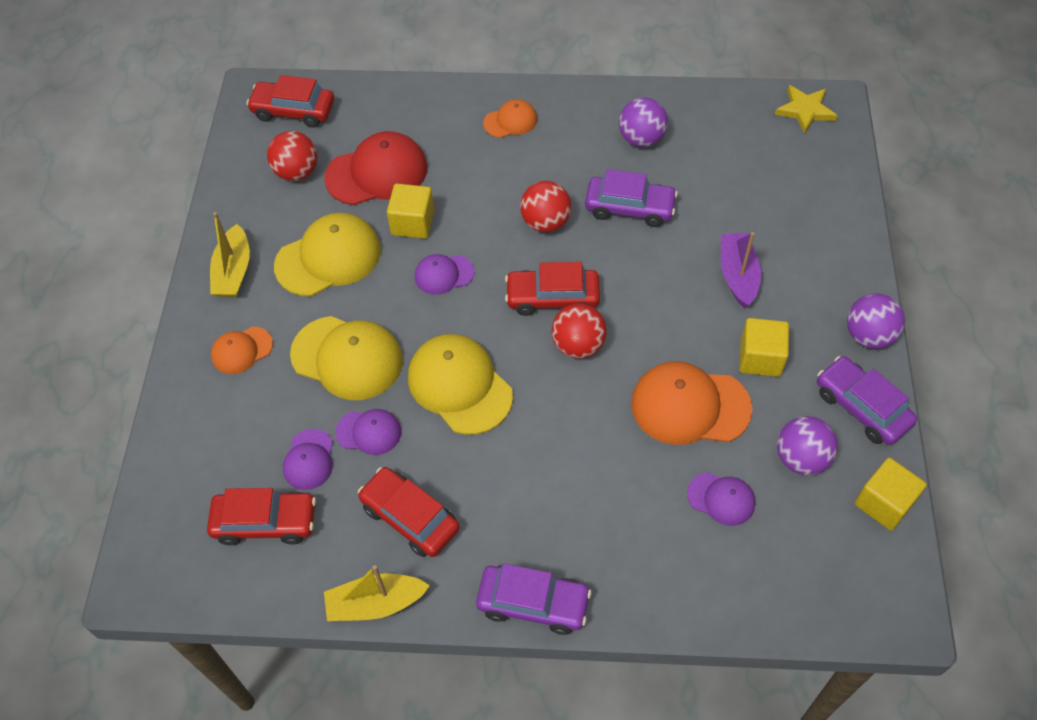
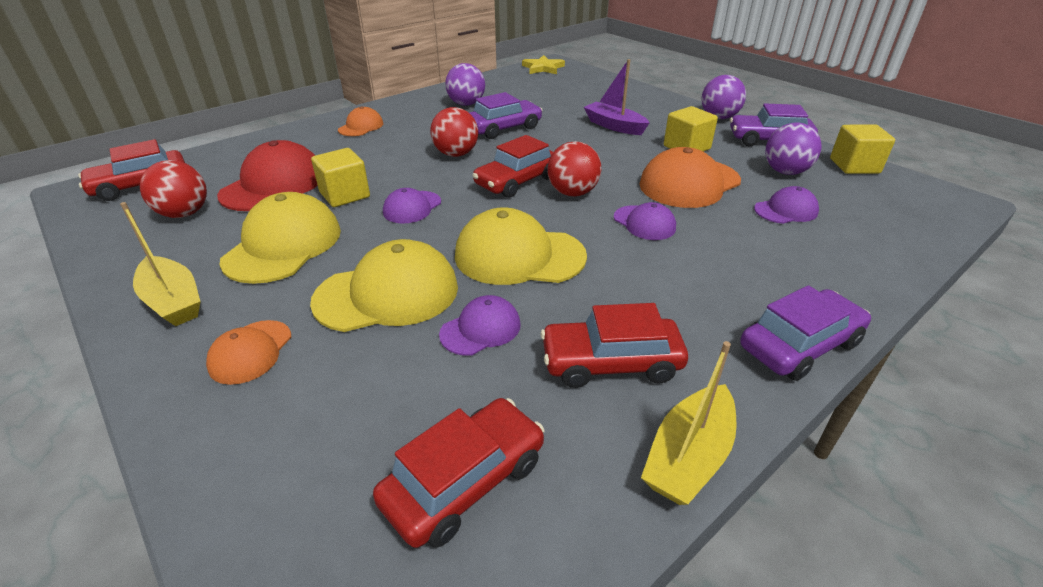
camera: 45 degrees left, 20 degrees down
(309, 459) = (445, 388): purple cap -> purple cap (644, 223)

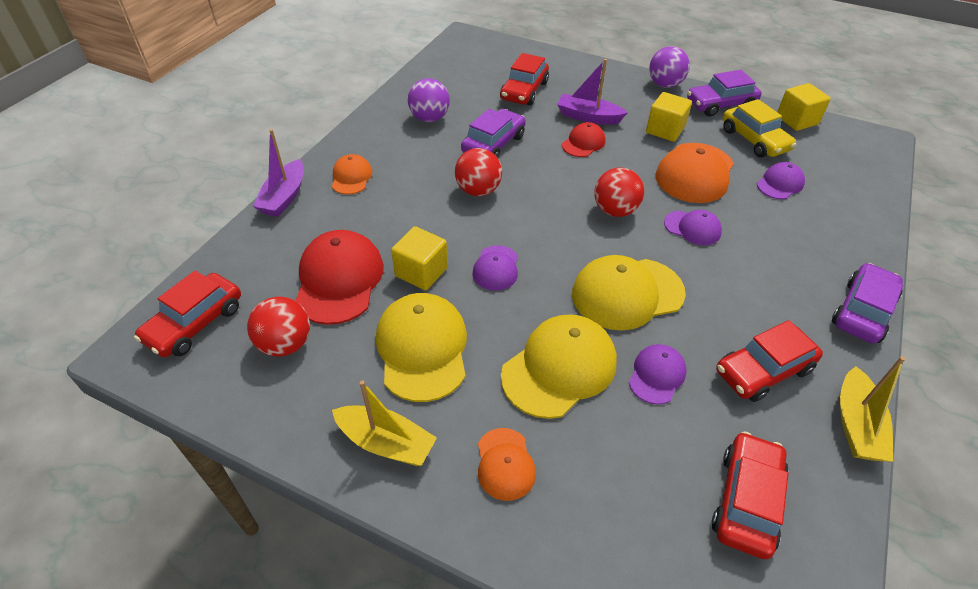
camera: 25 degrees left, 10 degrees up
(296, 128) = (284, 197): none -> purple boat
(517, 181) = (559, 210): red car -> red car (524, 91)
(543, 68) = (461, 47): yellow star -> none
(590, 142) = (583, 143): none -> red cap
(785, 172) = (754, 140): purple ball -> yellow car

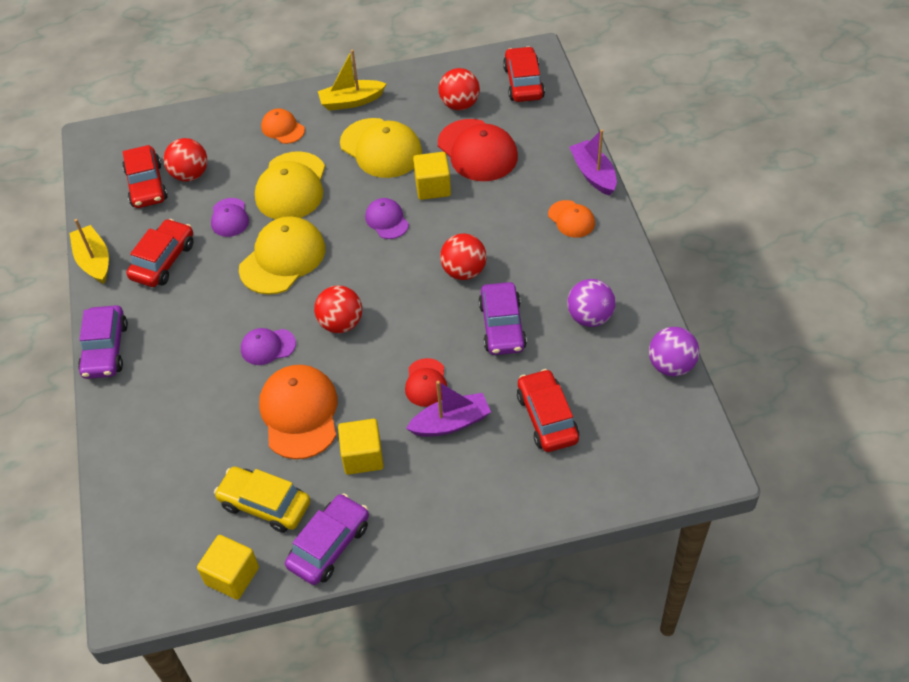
camera: 145 degrees right, 5 degrees up
(665, 84) = (412, 541): purple ball -> purple ball (671, 365)
(675, 475) = (190, 175): none -> red ball
(780, 184) = (214, 452): purple cap -> none

